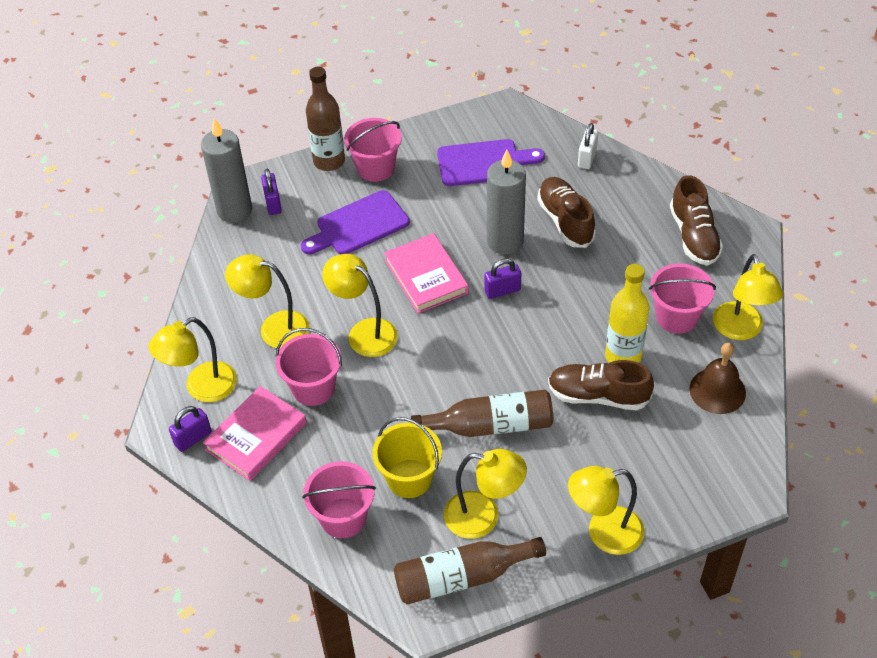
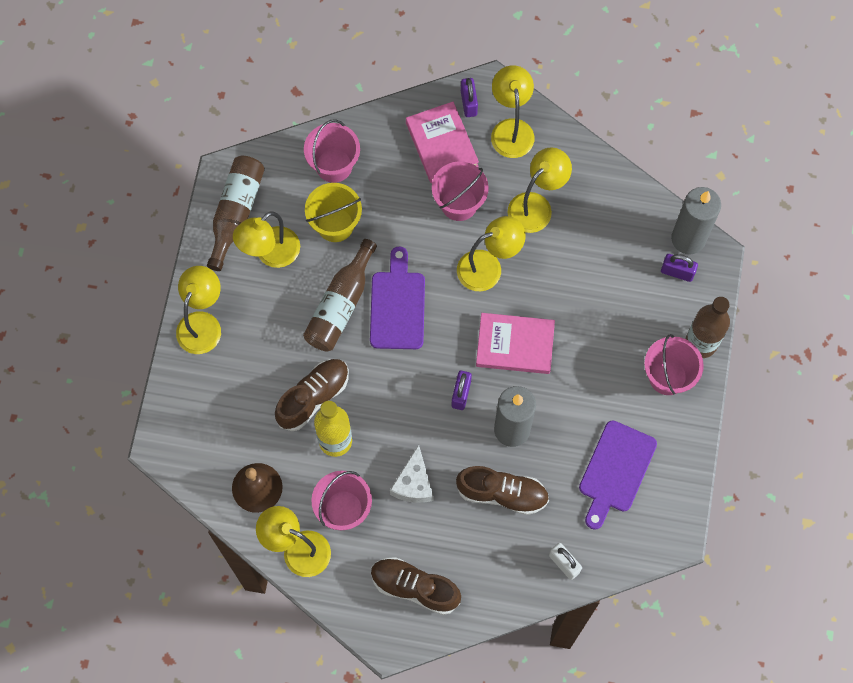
camera: 120 degrees right, 20 degrees up
(358, 225) = (607, 325): purple cutting board -> purple cutting board (397, 306)
(609, 282) = (413, 483): none -> white cheese

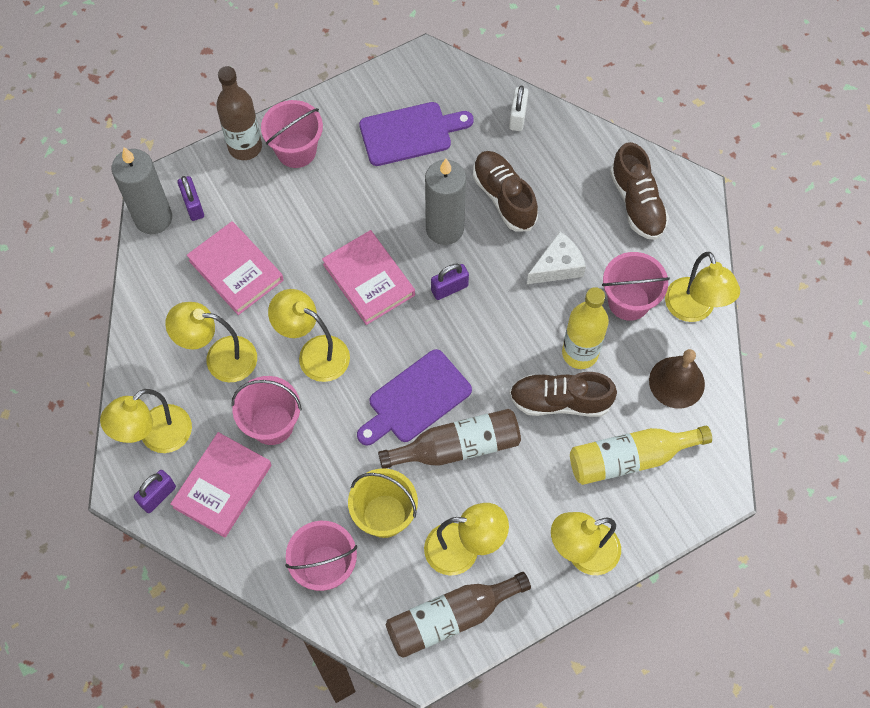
camera: 130 degrees left, 5 degrees down
(234, 408) = (630, 458): none -> yellow bottle
(597, 263) = (236, 270): none -> pink book

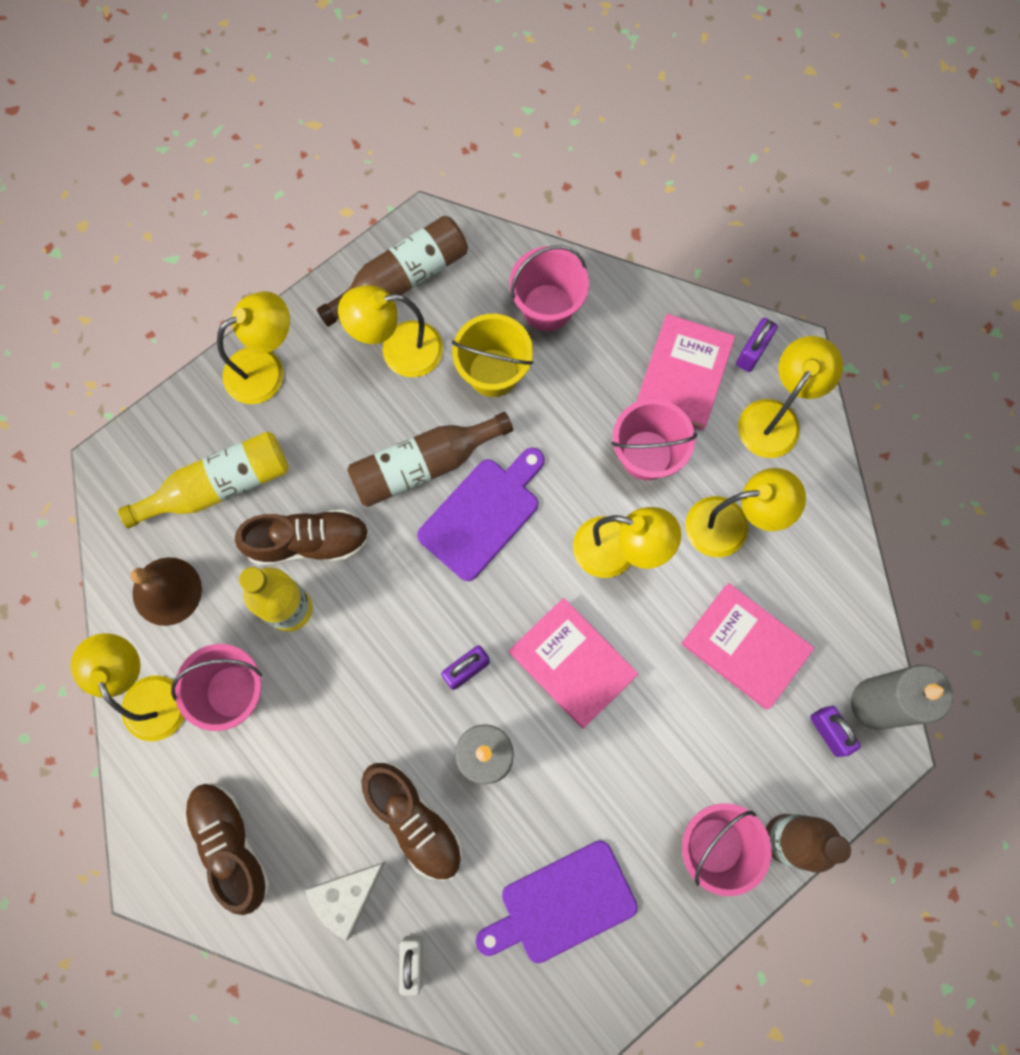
camera: 170 degrees right, 10 degrees up
(557, 266) = (330, 726): white cheese -> white cheese (347, 896)

